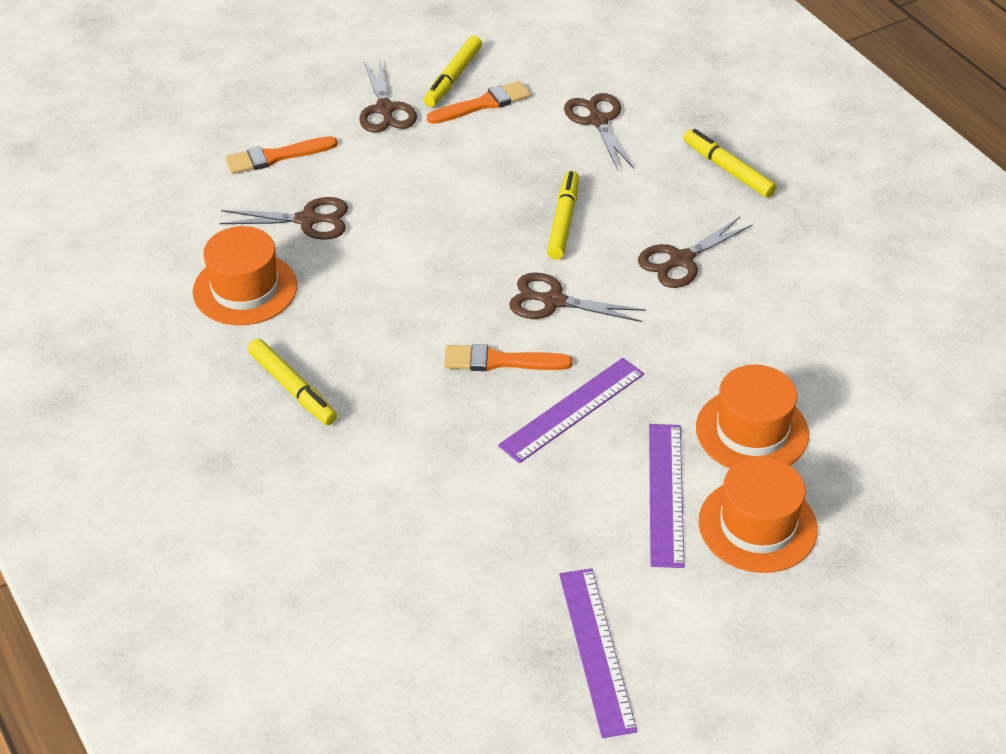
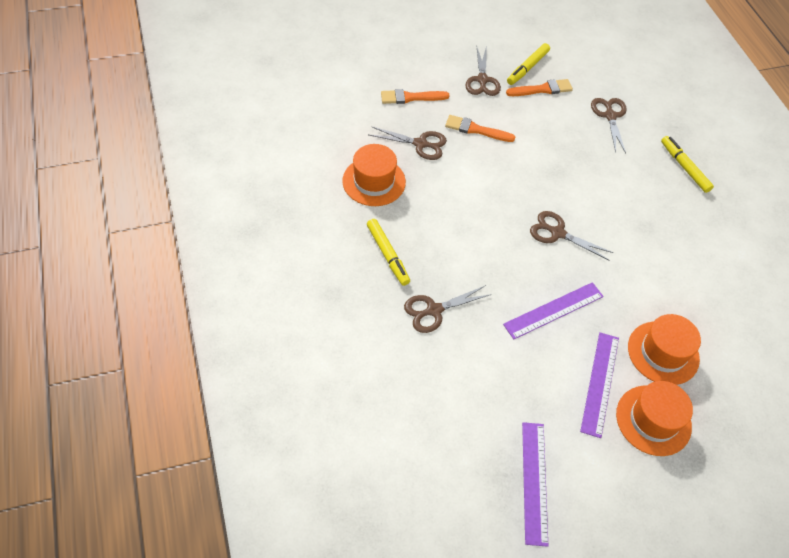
camera: 10 degrees right, 10 degrees up
(500, 361) = (516, 266): orange brush -> orange brush (476, 130)
(563, 221) = (574, 180): yellow marker -> none
(681, 260) = (642, 223): brown scissors -> brown scissors (434, 310)

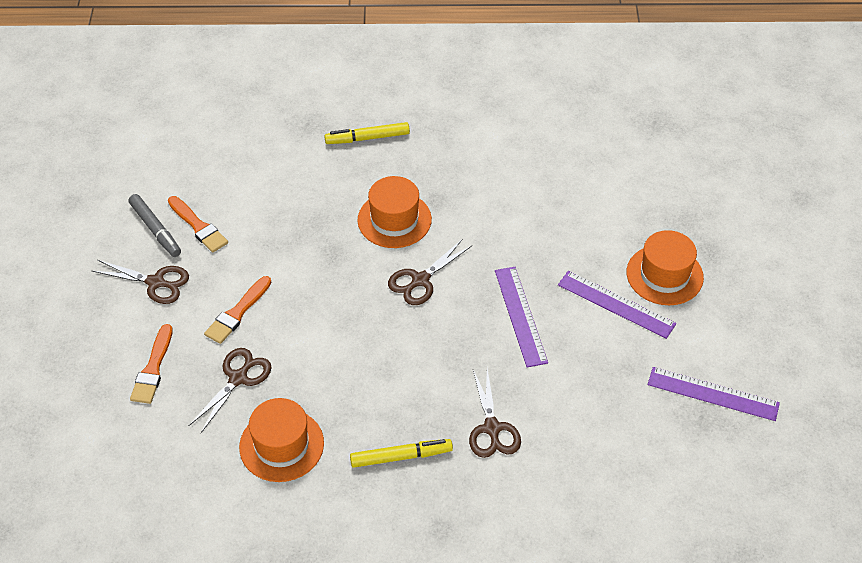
camera: 70 degrees left, 5 degrees down
(528, 68) = (155, 229): yellow marker -> grey marker
(542, 89) = (198, 226): orange brush -> orange brush turned 135 degrees clockwise
(610, 116) = (268, 176): brown scissors -> none
(663, 353) = (593, 241): orange hat -> orange hat (394, 220)

